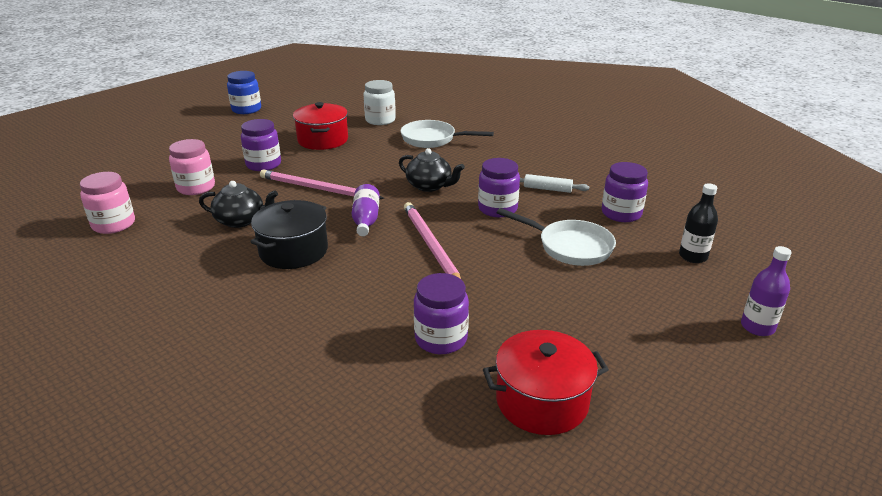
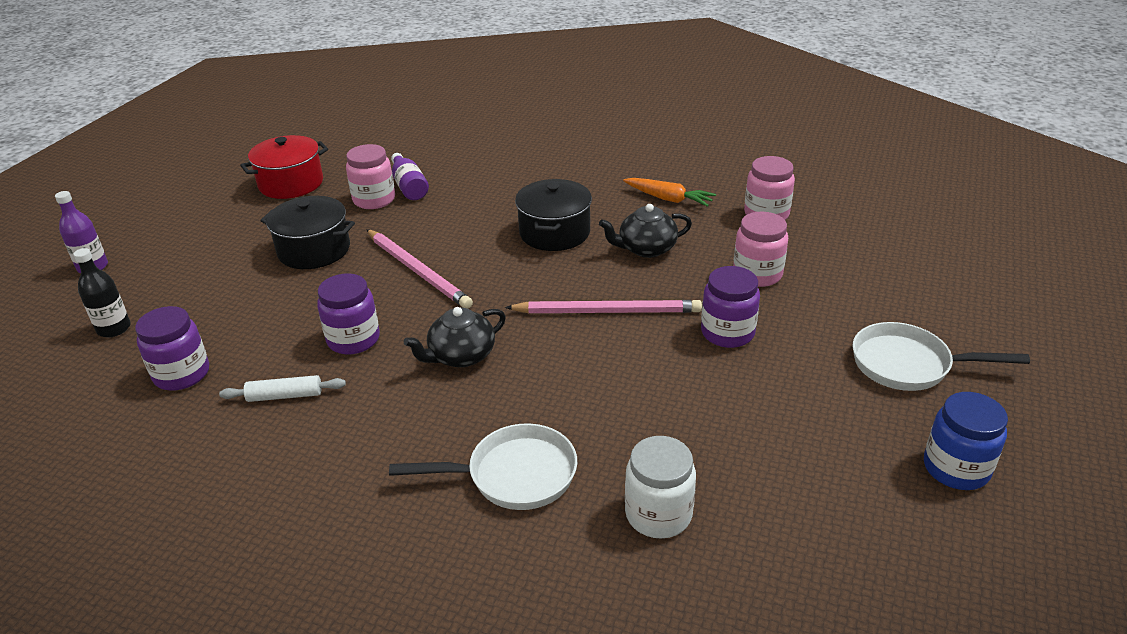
camera: 160 degrees right, 5 degrees up
(161, 258) = (668, 199): none -> orange carrot
(323, 140) = (704, 414): red pot -> none
(366, 220) = (509, 283): purple bottle -> purple bottle (409, 187)
(429, 186) = (461, 356): black teapot -> black teapot turned 45 degrees counterclockwise
(441, 339) = (374, 200): purple jar -> pink jar
(519, 288) = (314, 250): none -> black pot
(570, 247) = (259, 307): white pan -> white pan (908, 365)

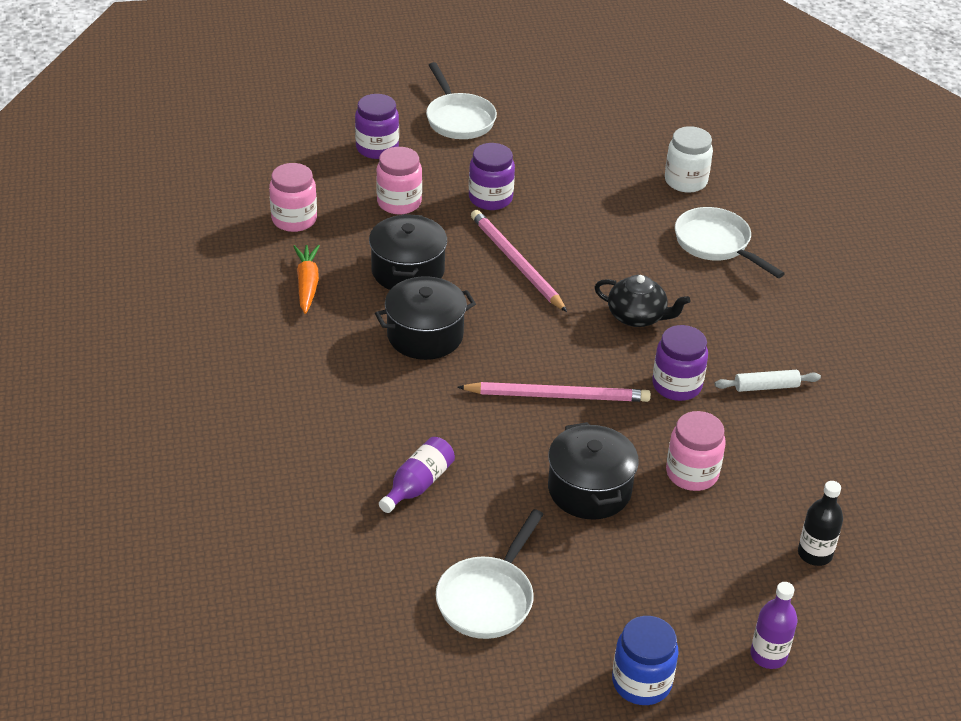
camera: 125 degrees left, 5 degrees up
(182, 374) = (808, 462): purple jar -> purple jar (377, 148)
(285, 396) = (766, 386): white rolling pin -> white rolling pin turned 60 degrees counterclockwise
(291, 184) = (488, 598): red pot -> white pan
(374, 200) = (466, 499): pink jar -> pink jar (692, 473)
(418, 271) = (558, 396): pink pencil -> pink pencil turned 75 degrees clockwise
(646, 249) = (408, 271): black teapot -> black pot
(956, 468) = (544, 91): blue jar -> blue jar (641, 682)

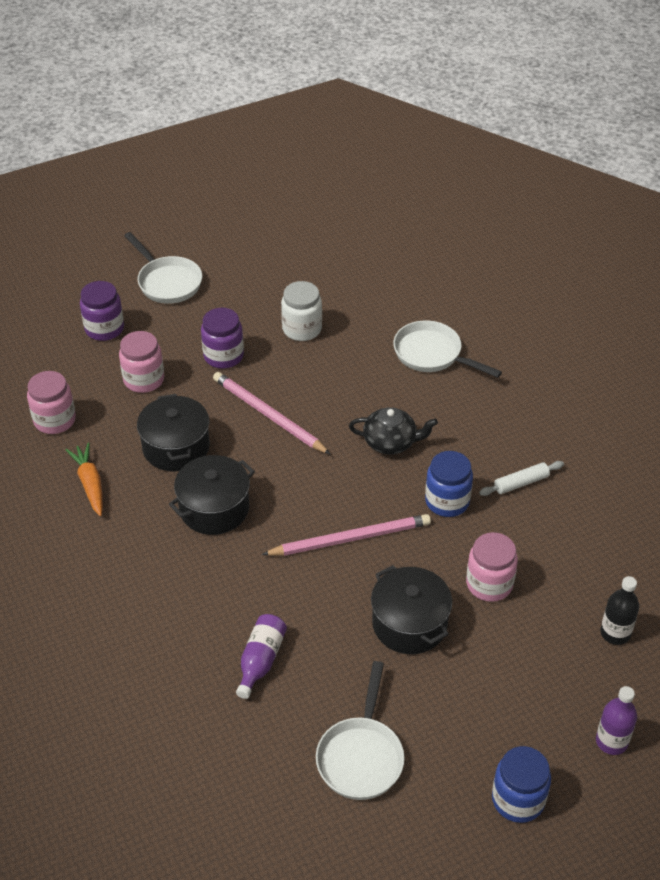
camera: 15 degrees left, 5 degrees up
(676, 385) = (447, 501): purple jar -> blue jar
(685, 181) = (385, 298): white jar -> white jar (302, 329)

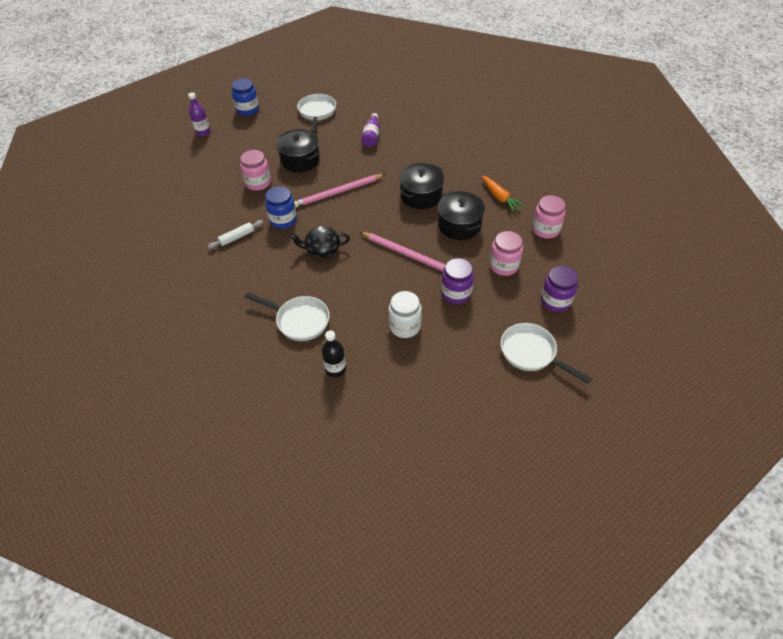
camera: 170 degrees right, 5 degrees up
(615, 633) = (193, 171): black bottle -> black bottle (335, 369)

